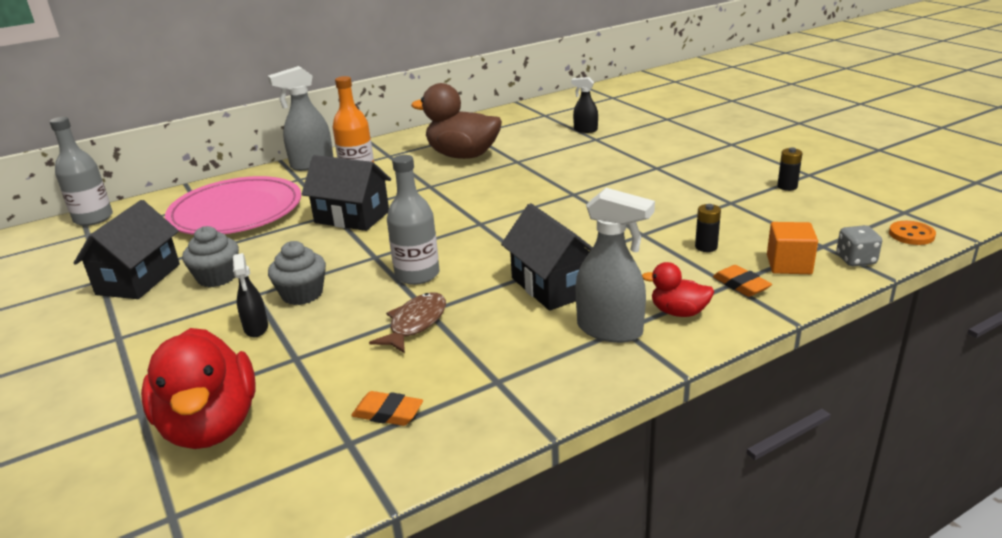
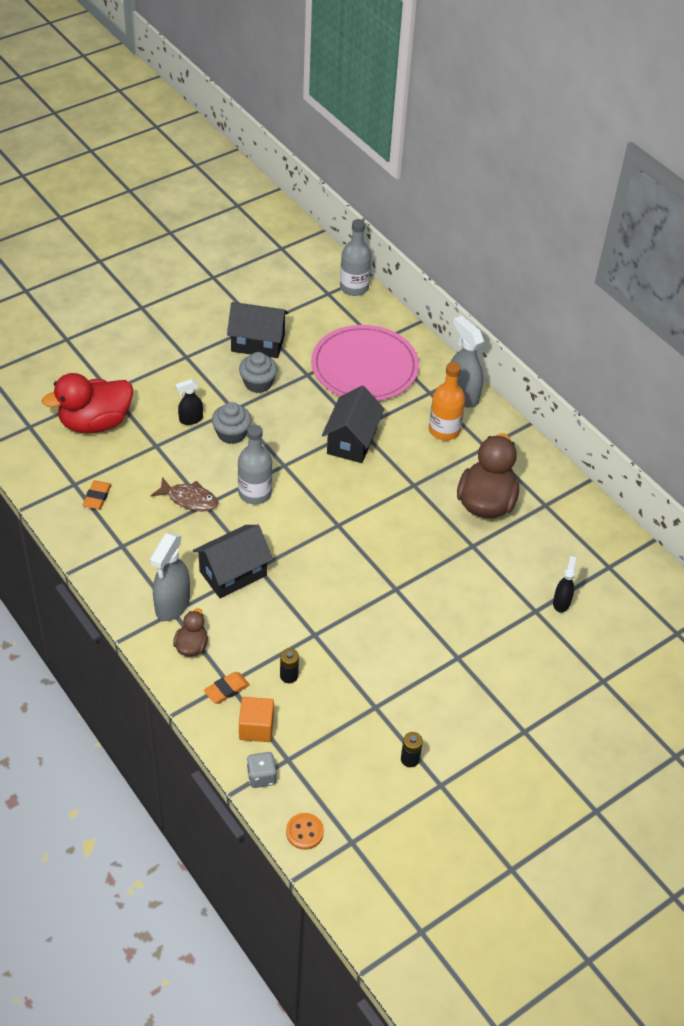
camera: 80 degrees right, 20 degrees up
(678, 312) = (191, 646): red duck -> brown duck

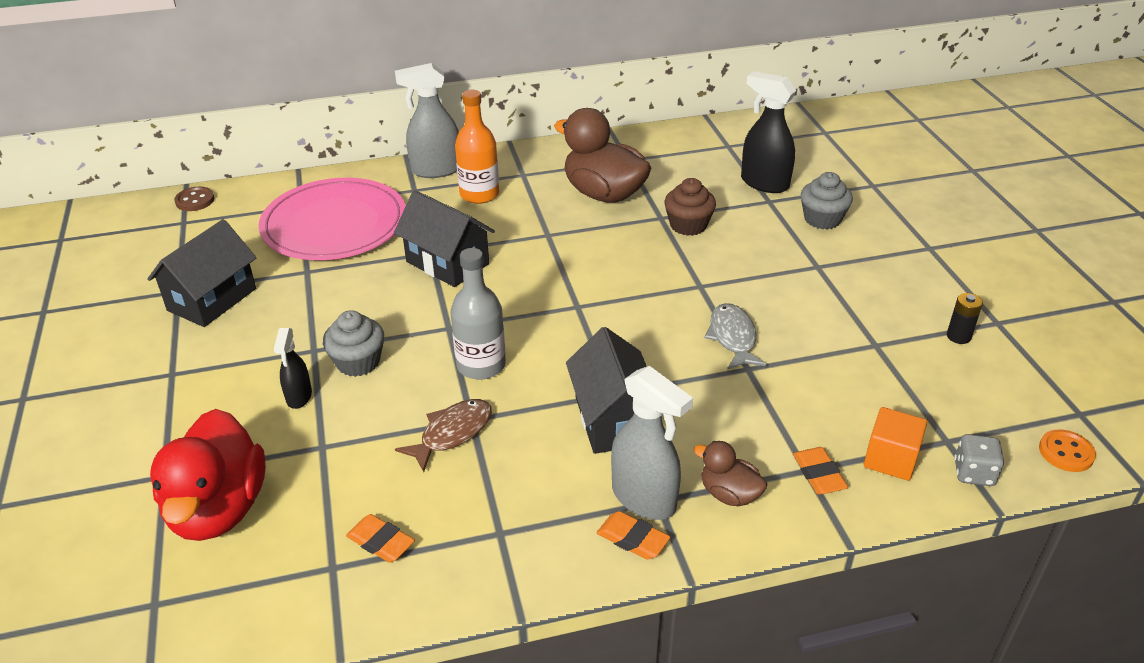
camera: 65 degrees left, 10 degrees down
(139, 607) = (632, 539): none -> orange eraser
(258, 383) = (285, 316): grey cupcake -> grey cupcake (822, 219)
(289, 676) = (809, 407): black battery -> none
(344, 619) = (733, 338): none -> grey fish
(354, 287) = (195, 200): grey bottle -> brown button
(470, 565) = (688, 225): none -> brown cupcake
(561, 602) = (764, 183): black spray bottle -> black spray bottle, size x1.74

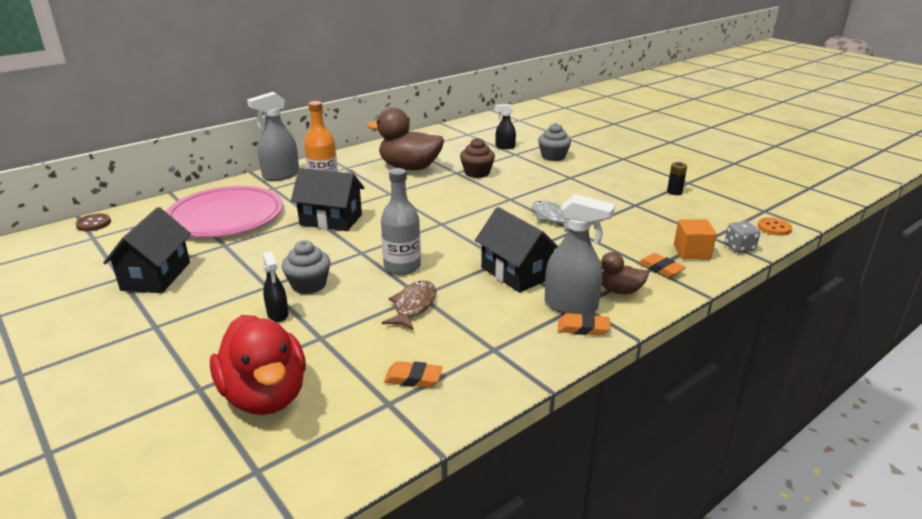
camera: 25 degrees left, 10 degrees down
(764, 183) = (505, 147): black spray bottle -> black spray bottle, size x0.58

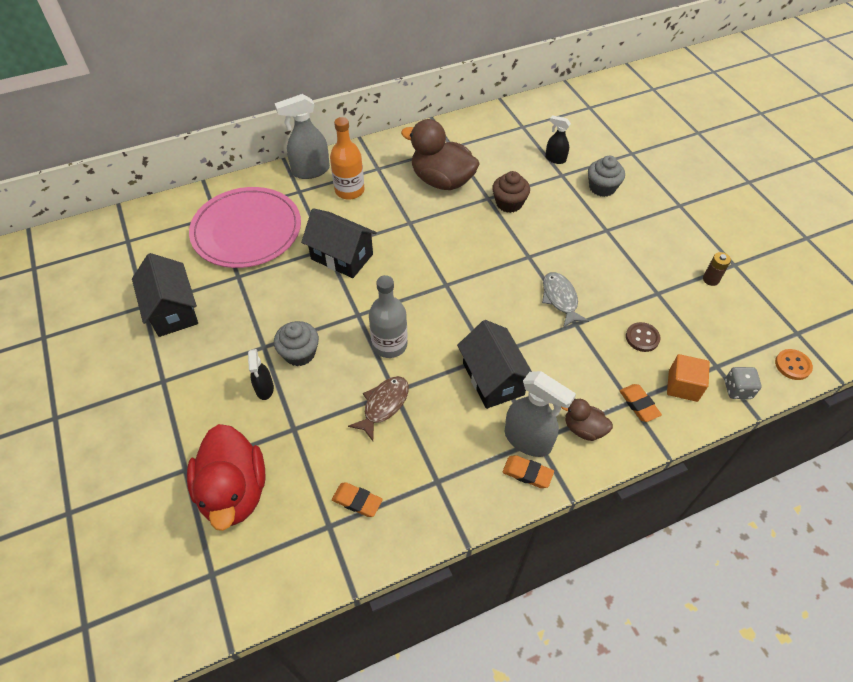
camera: 15 degrees right, 25 degrees up
(94, 224) = (130, 219): brown button -> brown button (642, 338)
(156, 276) = (173, 310): black house -> black house turned 45 degrees counterclockwise
(674, 192) = (711, 279): black battery -> brown battery

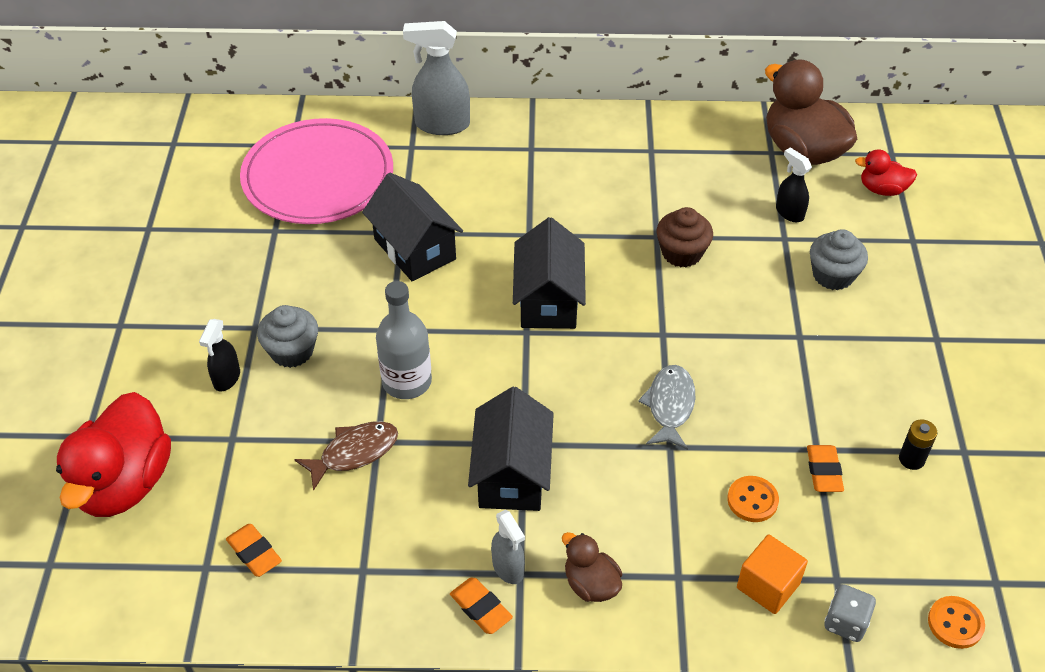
camera: 25 degrees right, 5 degrees down
(173, 310) = (177, 246): black house -> black house (548, 300)
(349, 190) = (476, 166): orange bottle -> none
(442, 181) = (607, 192): brown duck -> brown duck (803, 150)
(528, 440) = (508, 568): grey spray bottle -> grey spray bottle, size x0.58
(597, 129) = (882, 189): none -> red duck
(639, 404) = (688, 584): orange eraser -> orange eraser (824, 471)
(642, 338) = (752, 500): brown button -> orange button
(711, 279) = (911, 459): brown battery -> black battery

